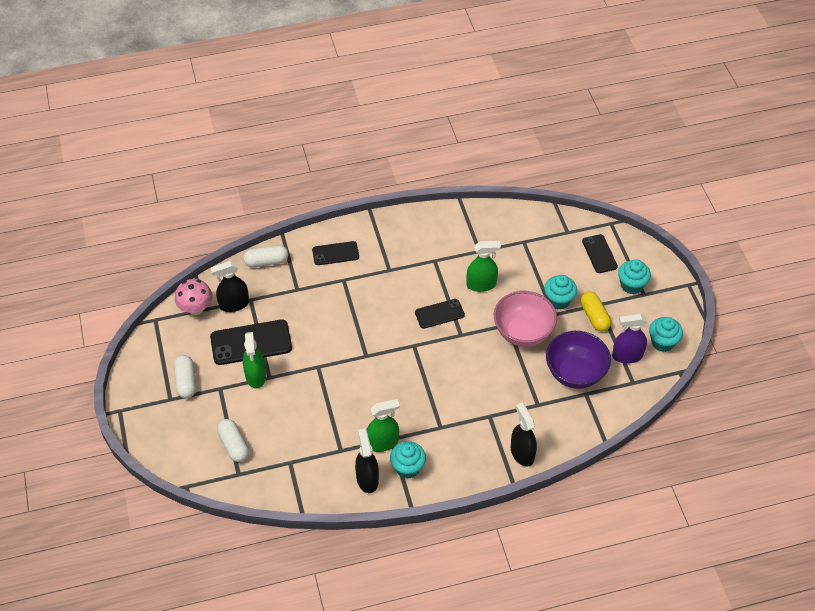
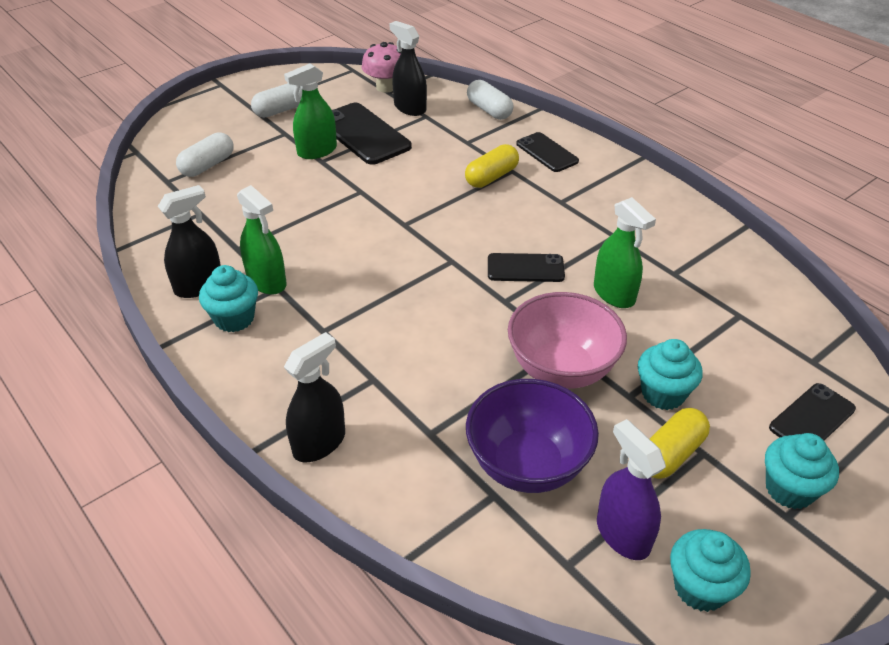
camera: 65 degrees right, 10 degrees down
(344, 293) = (491, 177): none -> yellow capsule
(439, 314) = (525, 268): black phone -> black phone turned 45 degrees counterclockwise

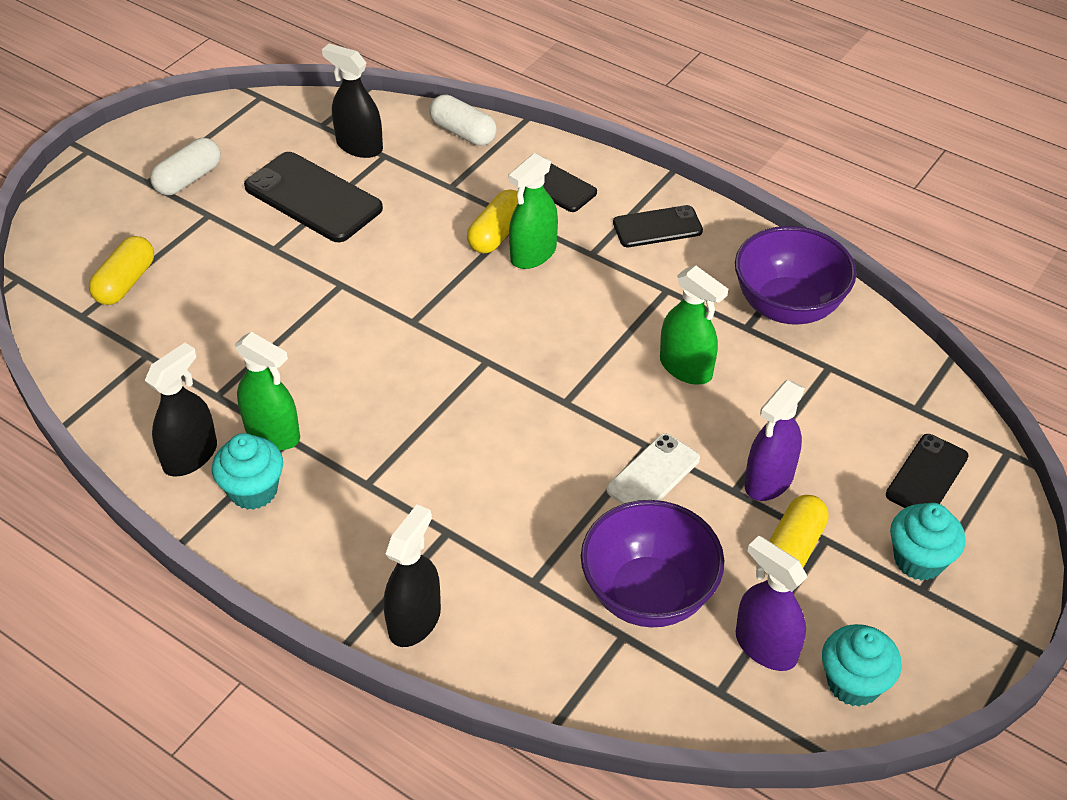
camera: 15 degrees left, 5 degrees up
(207, 165) = (125, 282): white capsule -> yellow capsule
(317, 151) = (262, 235): green spray bottle -> green spray bottle (533, 254)
(386, 87) = (316, 118): pink mushroom -> none
(525, 268) = (576, 354): black phone -> black phone (657, 227)
(561, 369) = (653, 474): pink bowl -> white phone
(663, 394) = (769, 480): turquoise cupcake -> purple spray bottle
(714, 264) = (787, 306): none -> purple bowl

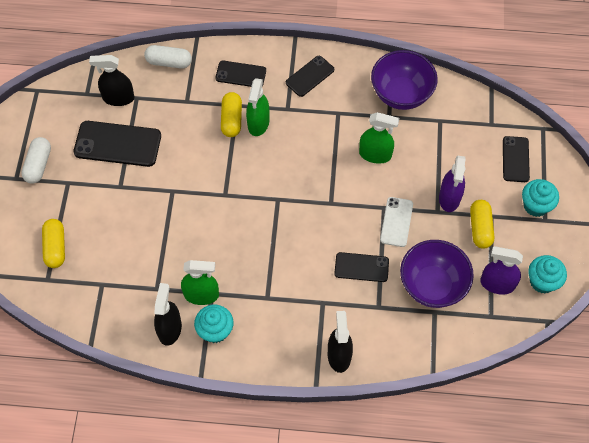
camera: 30 degrees left, 15 degrees up
(548, 511) = (361, 267): none -> black phone

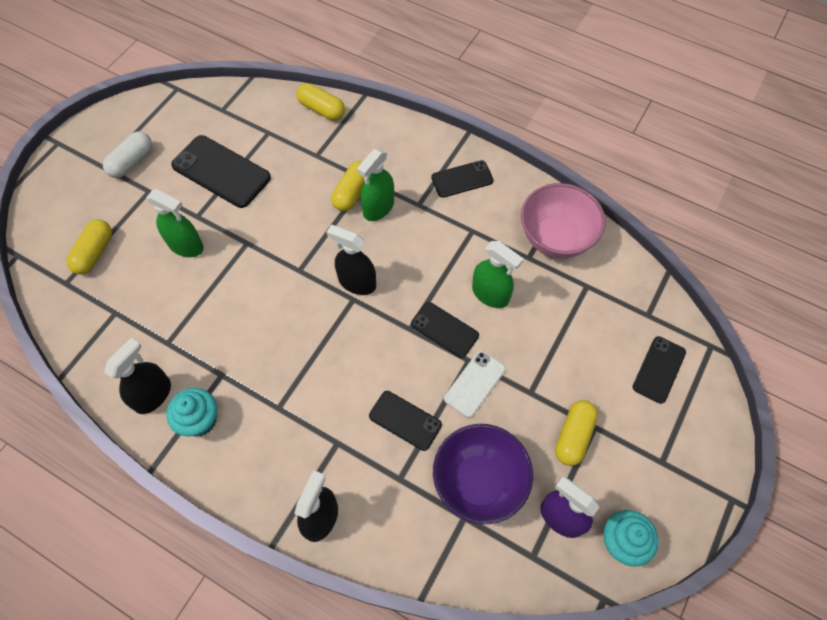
camera: 25 degrees right, 0 degrees up
(118, 98) = (250, 126): black spray bottle -> black spray bottle (357, 282)
(169, 62) = (321, 109): white capsule -> yellow capsule
(201, 295) = (209, 371): green spray bottle -> green spray bottle (186, 245)
(241, 74) = (388, 149): black phone -> black phone (444, 330)
(401, 94) = (555, 238): purple bowl -> pink bowl
(449, 198) = (553, 382): purple spray bottle -> none
(535, 205) = (658, 438): turquoise cupcake -> none

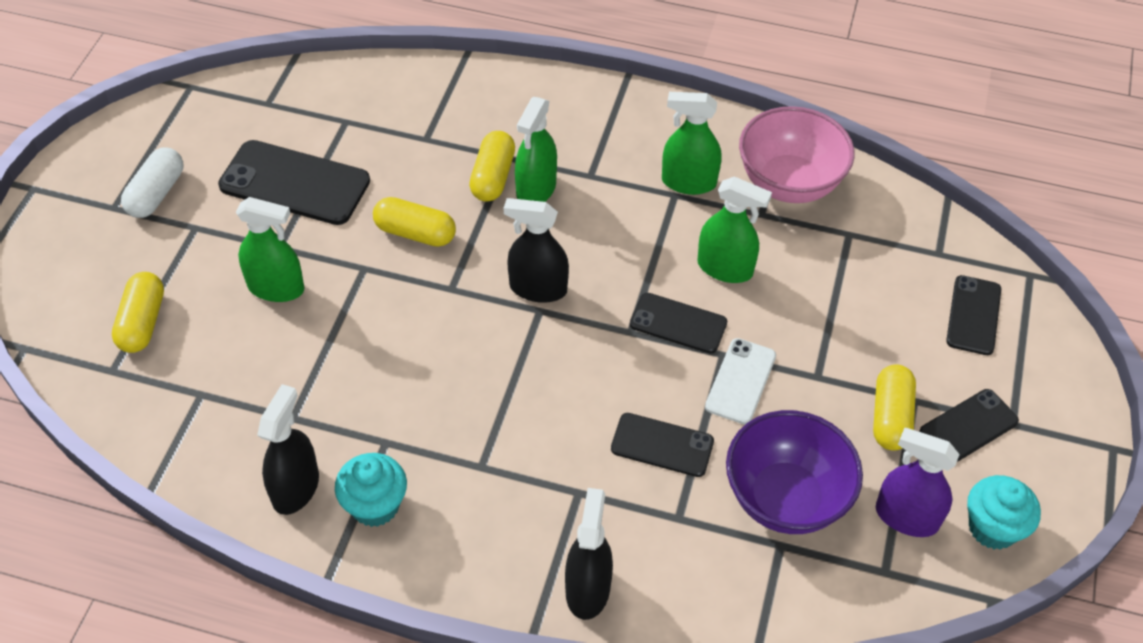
camera: 15 degrees left, 10 degrees down
(321, 109) = (413, 79): yellow capsule -> yellow capsule (415, 233)
(462, 179) = (639, 133): black phone -> black phone (968, 427)
(485, 223) = (688, 182): none -> green spray bottle

